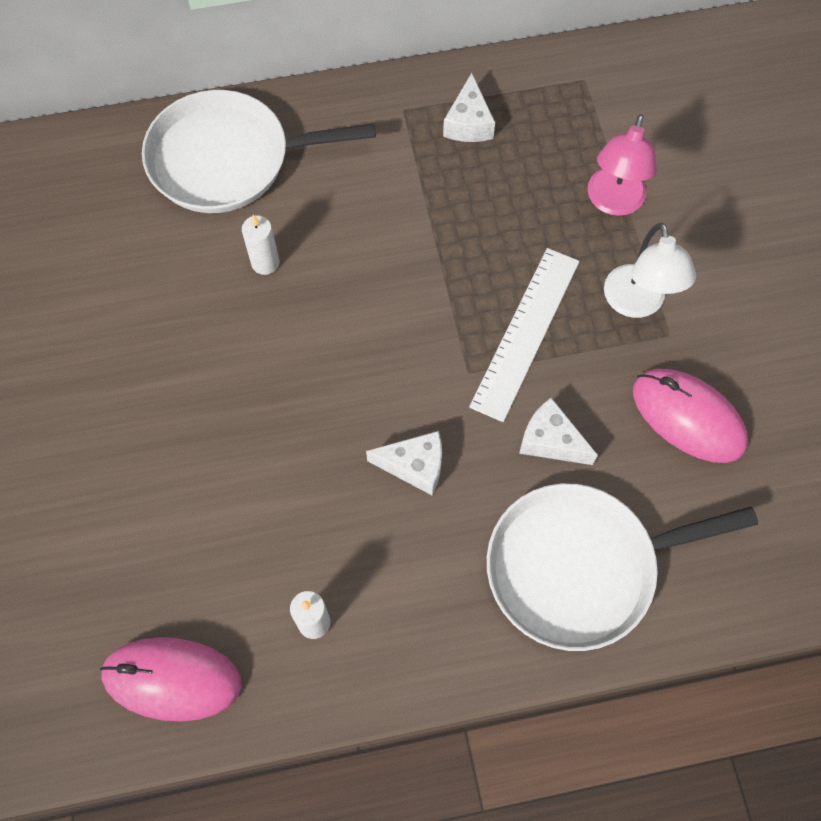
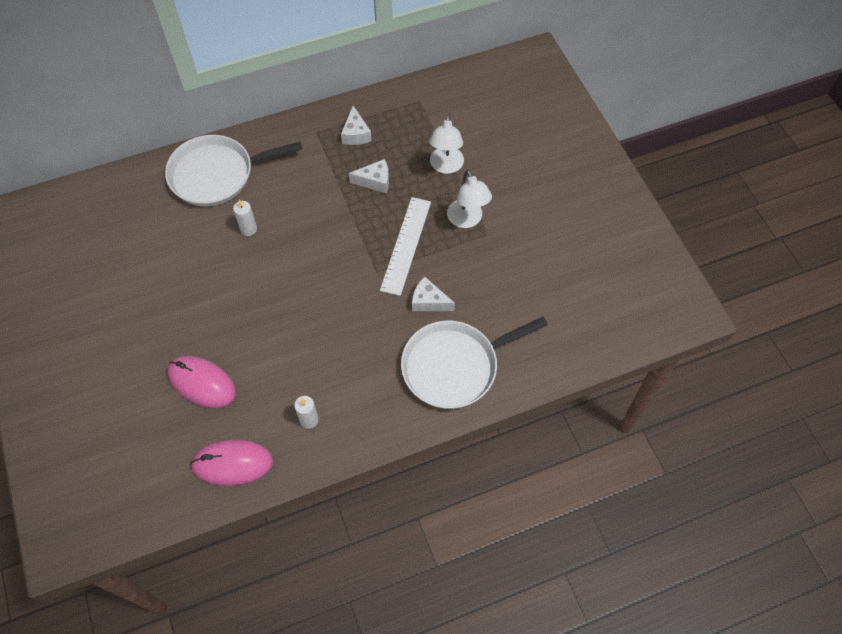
camera: 10 degrees left, 5 degrees down
(414, 466) = (353, 327): white cheese -> white cheese (375, 181)
(613, 202) = (446, 166): pink lamp -> white lamp
(688, 417) = (504, 277): pink mouse -> pink mouse (202, 383)

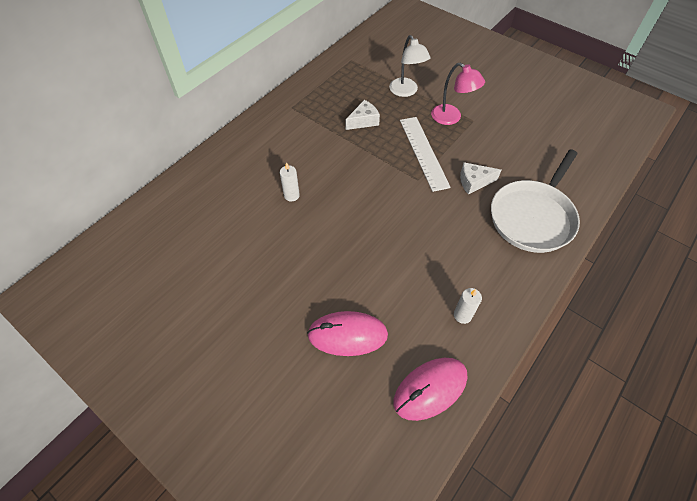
camera: 30 degrees left, 5 degrees down
(216, 174) = (232, 168): white pan -> none
(356, 134) = (323, 97): white cheese -> none
(467, 220) = (451, 118): white lamp -> pink lamp

